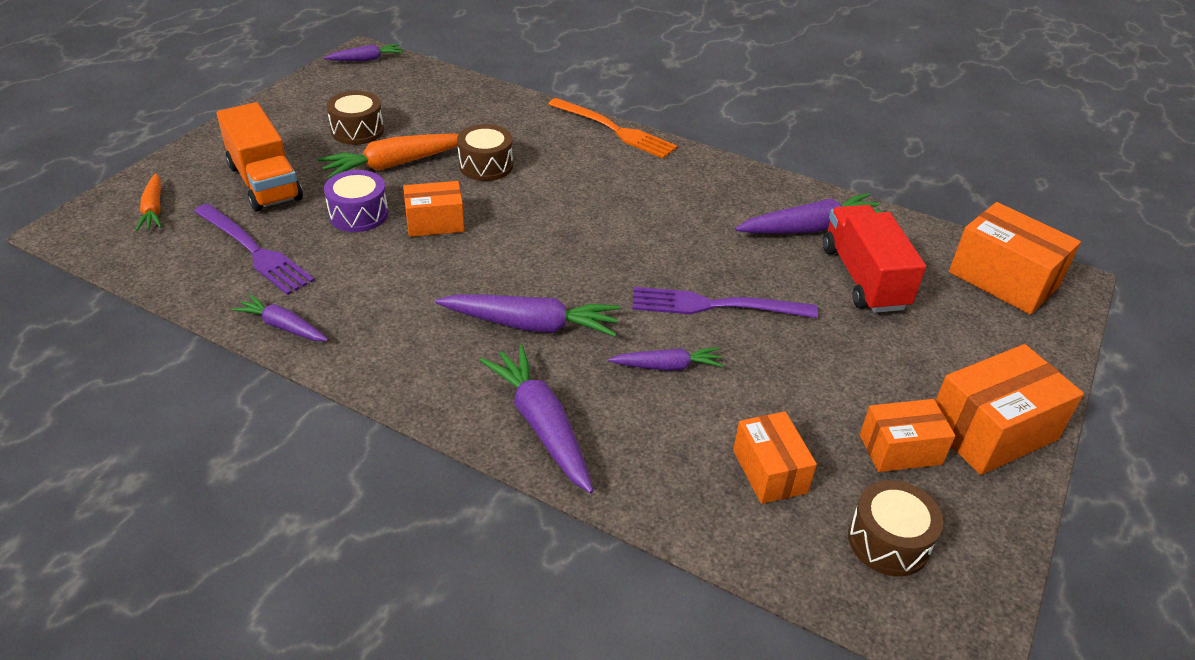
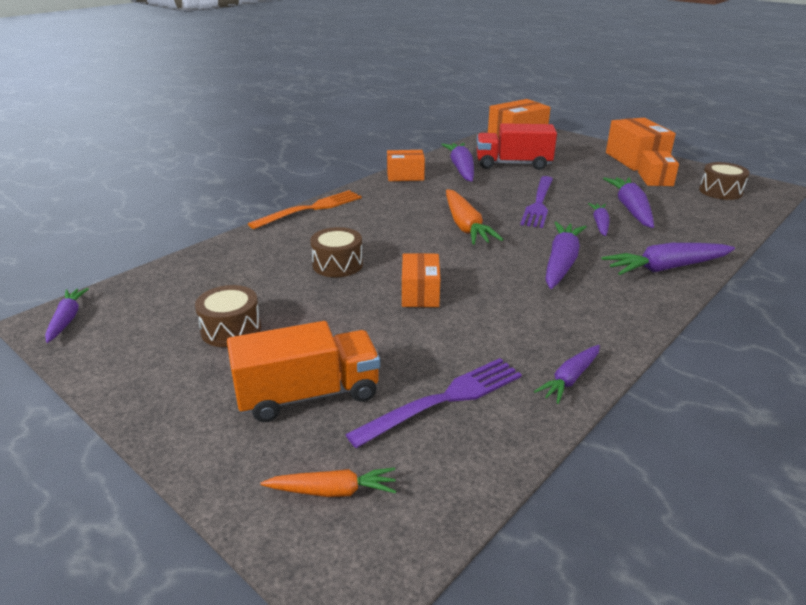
camera: 75 degrees left, 10 degrees down
(358, 214) = (394, 333): purple drum -> none
(394, 164) = (312, 309): orange carrot -> orange carrot (465, 226)
(740, 405) = (630, 209): none -> purple carrot
(769, 471) = (682, 209): orange box -> orange box (405, 176)

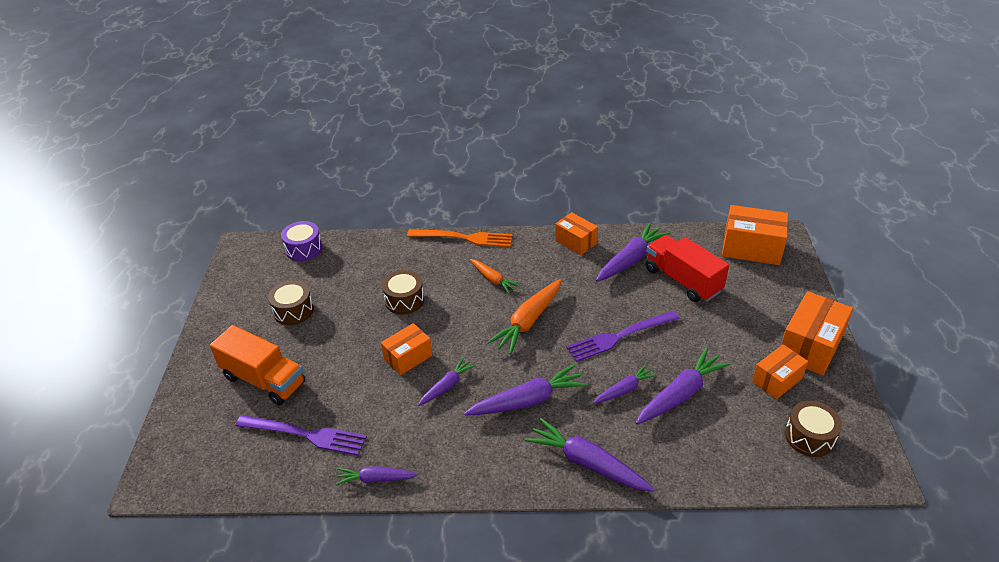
camera: 50 degrees right, 10 degrees up
(67, 319) = (248, 251): purple carrot -> purple carrot (447, 386)
(147, 285) = (304, 249): none -> purple drum
(333, 491) = (201, 438): orange carrot -> orange carrot (493, 279)

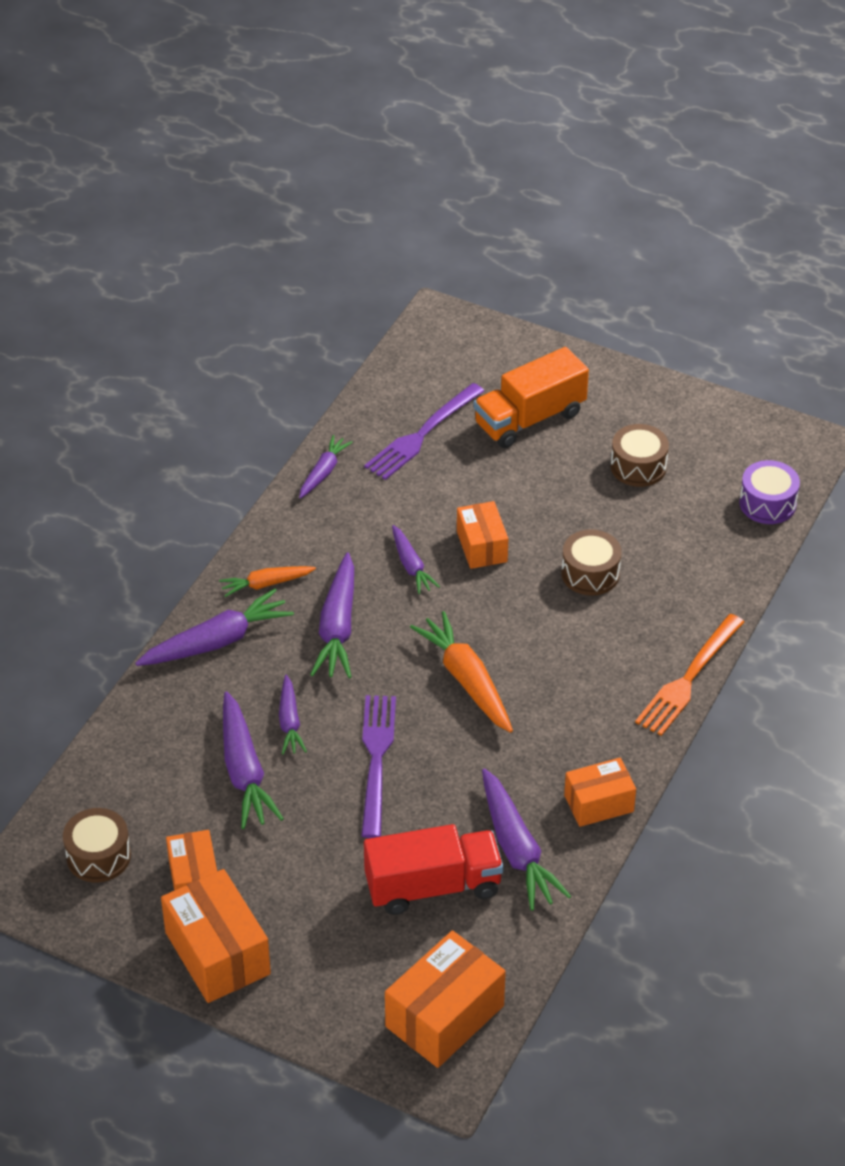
camera: 115 degrees right, 5 degrees up
(493, 279) = (574, 676): orange carrot -> orange carrot (266, 584)

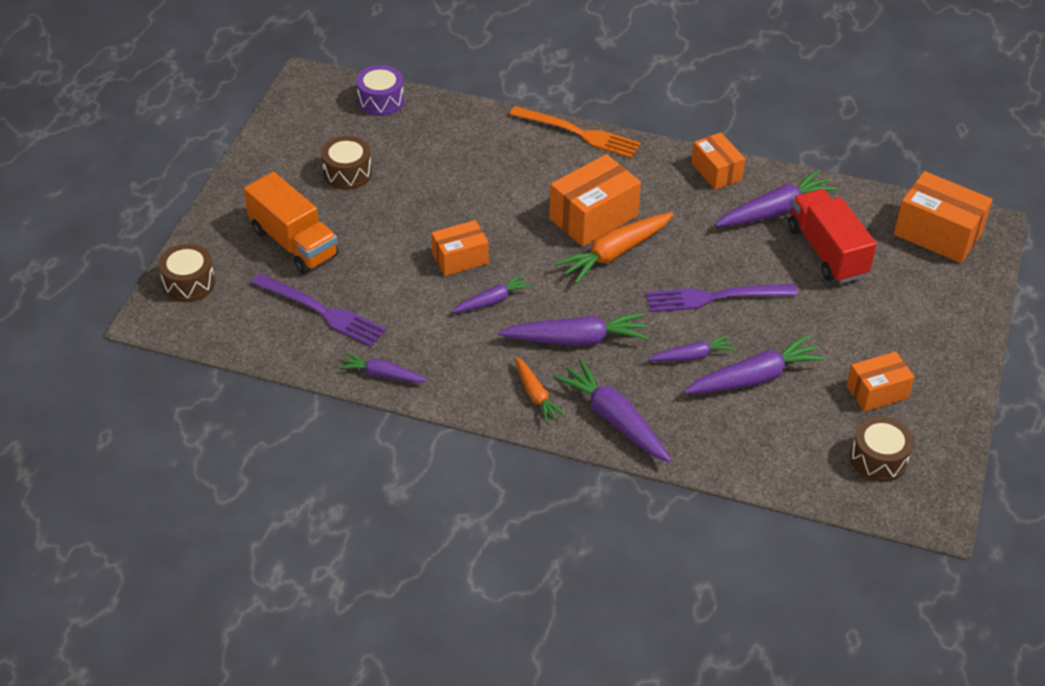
camera: 100 degrees left, 0 degrees up
(217, 953) = (940, 366): orange box -> orange box (593, 217)
(590, 574) = (479, 192): brown drum -> brown drum (189, 283)

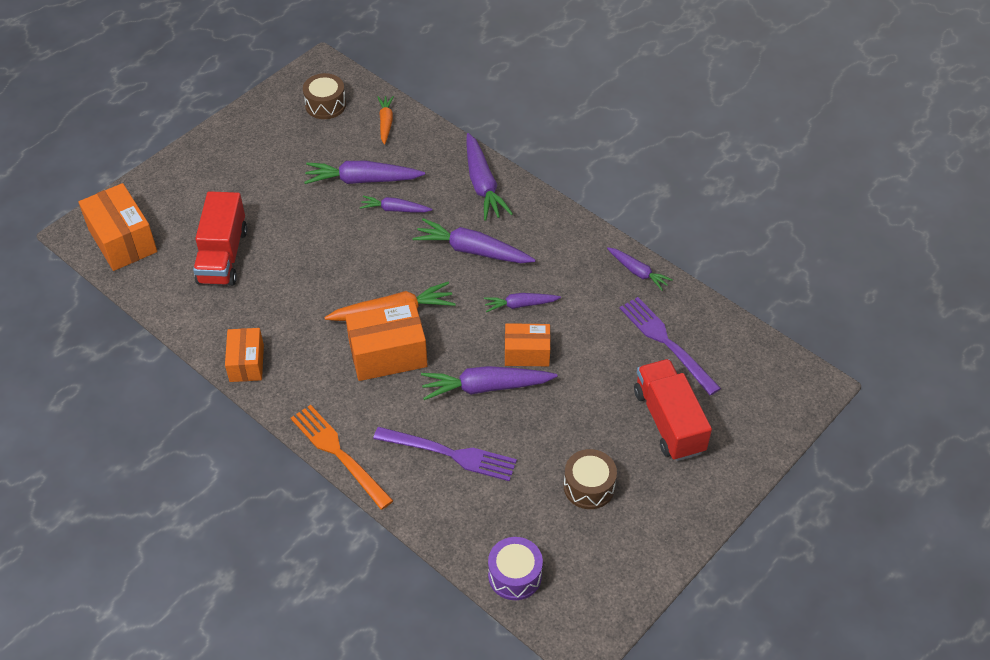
camera: 155 degrees left, 5 degrees up
(189, 283) = (776, 411): brown drum -> none
(293, 243) = (669, 421): orange truck -> red truck
(535, 395) = (529, 219): orange carrot -> orange carrot (386, 123)
(714, 297) = (343, 248): purple fork -> purple fork (451, 454)
(775, 210) = (230, 306): purple carrot -> purple carrot (485, 387)
(877, 392) = (286, 144): orange box -> none

